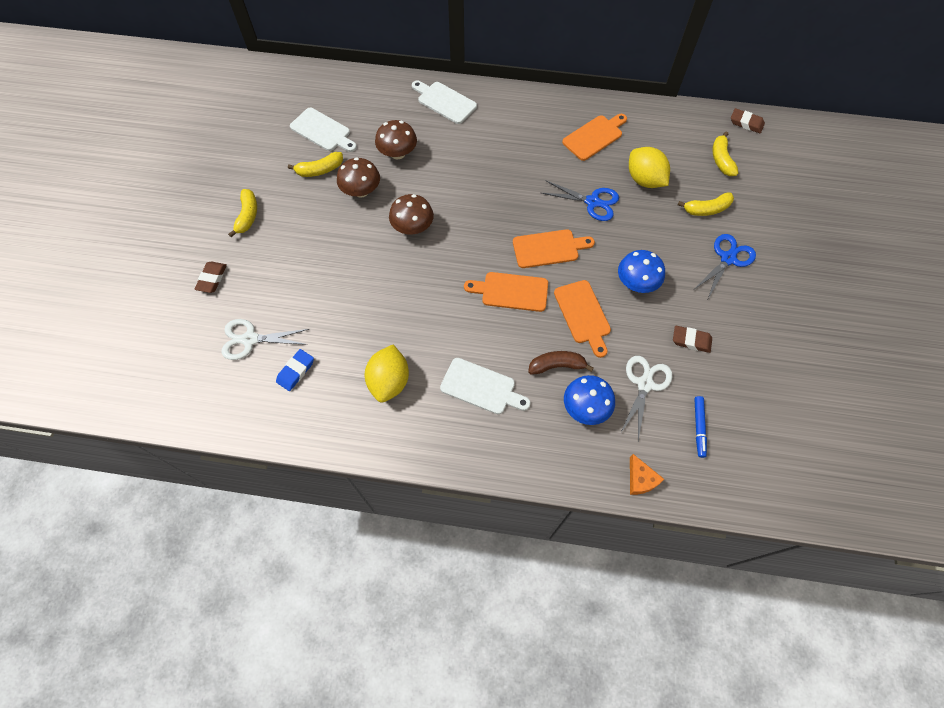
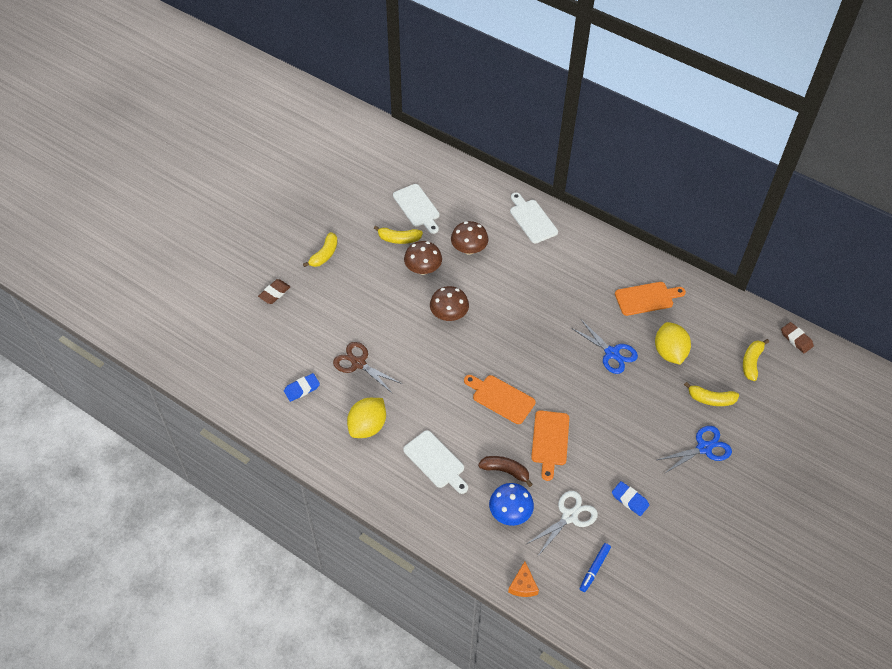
camera: 25 degrees right, 10 degrees down
(250, 339) = (280, 351): white scissors -> none
(344, 317) = (358, 363): none -> brown scissors
(548, 248) = (552, 376): orange cutting board -> none
(636, 283) = (610, 434): blue mushroom -> none
(691, 340) = (630, 500): brown eraser -> blue eraser

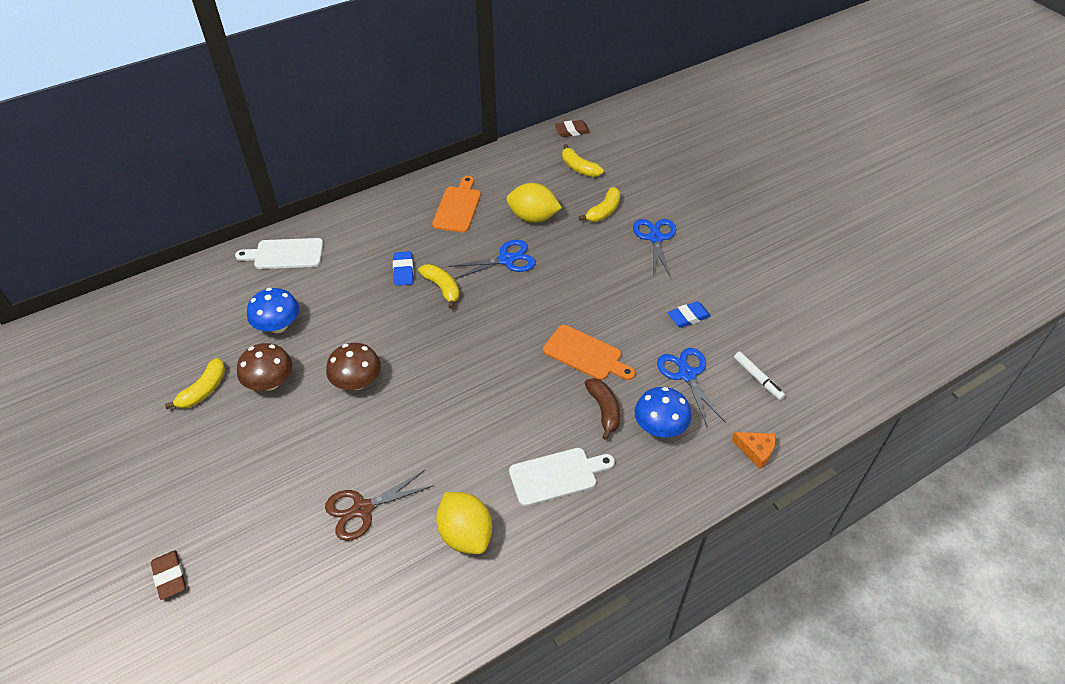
camera: 65 degrees left, 5 degrees down
(302, 389) = (358, 597): blue eraser -> blue eraser (403, 271)
(324, 255) = (156, 486): yellow banana -> yellow banana (442, 288)
(417, 207) = (172, 352): white cutting board -> none
(469, 249) = (278, 326): brown mushroom -> blue mushroom
(501, 398) = (505, 377): orange cutting board -> none
(505, 471) = (604, 410): brown banana -> brown banana turned 120 degrees clockwise
(569, 516) = (687, 374): white scissors -> blue scissors
(594, 569) = (758, 378): blue marker -> white marker

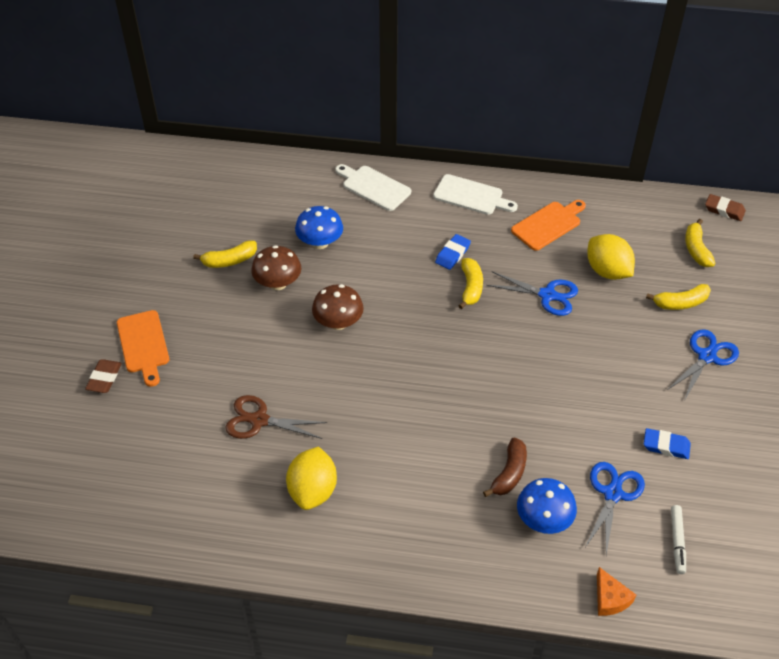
camera: 40 degrees right, 0 degrees up
(557, 475) = (421, 497): white cutting board -> white cutting board (471, 196)
(586, 354) = (539, 418): orange cutting board -> orange cutting board (144, 345)

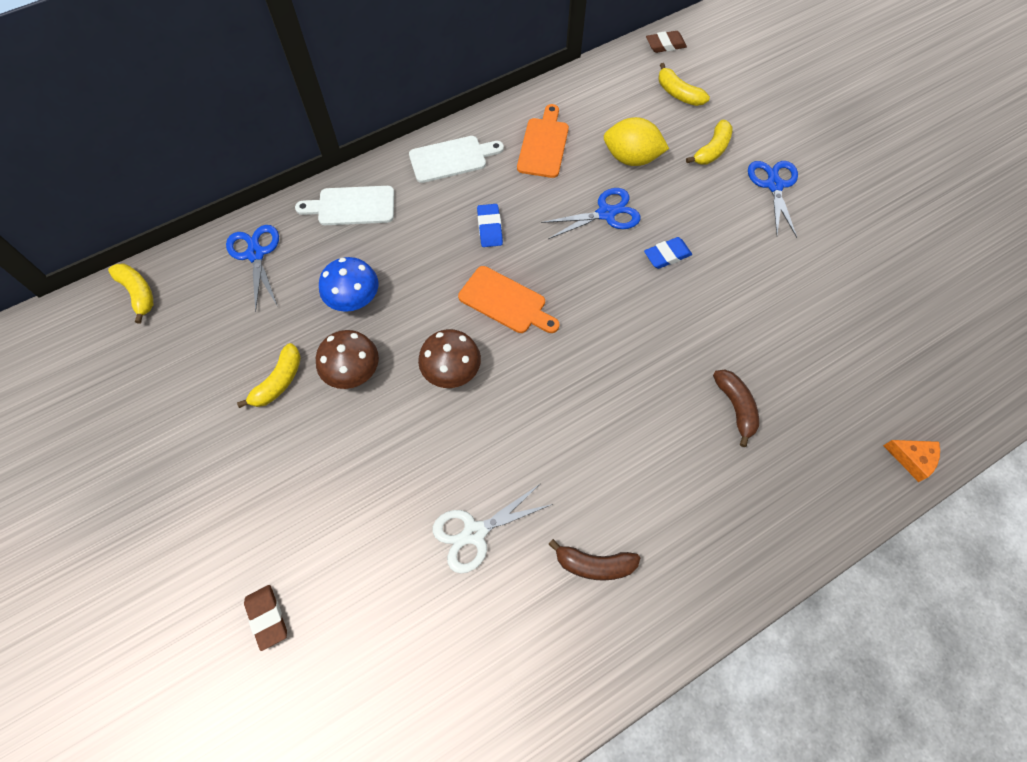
camera: 40 degrees left, 15 degrees up
(144, 345) = (274, 544): orange cutting board -> orange cutting board (506, 301)
(259, 420) = (475, 533): brown scissors -> white scissors
(313, 491) = (594, 564): yellow lemon -> brown banana
(471, 287) = (536, 250): yellow banana -> yellow banana (138, 293)
(543, 519) = (800, 428): blue mushroom -> none
(612, 494) = (825, 362): blue scissors -> blue scissors (255, 254)
(666, 446) = (821, 287): blue eraser -> blue eraser (667, 255)
(677, 541) = (906, 366): white marker -> none

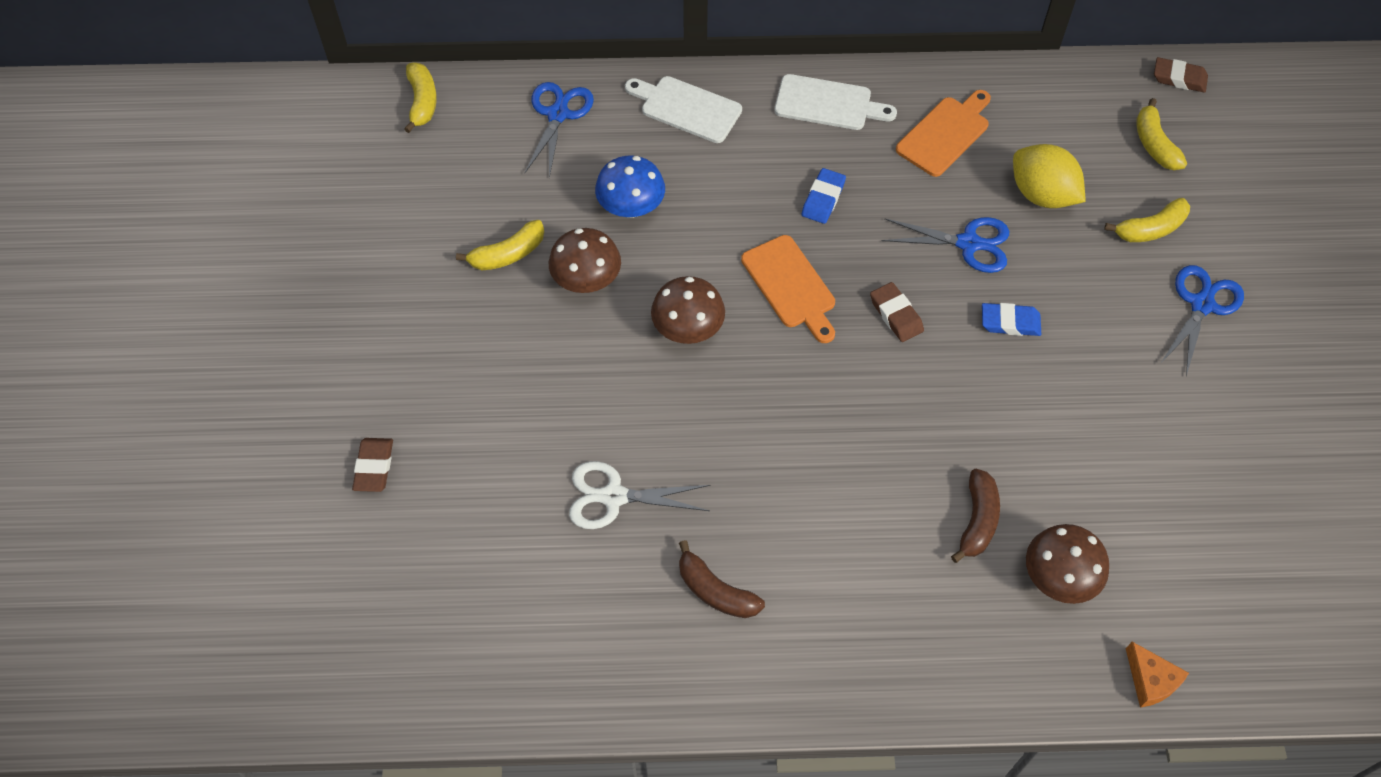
camera: 30 degrees right, 5 degrees down
(590, 287) = (896, 315): none -> brown eraser
(811, 419) = (1058, 577): none -> brown mushroom

